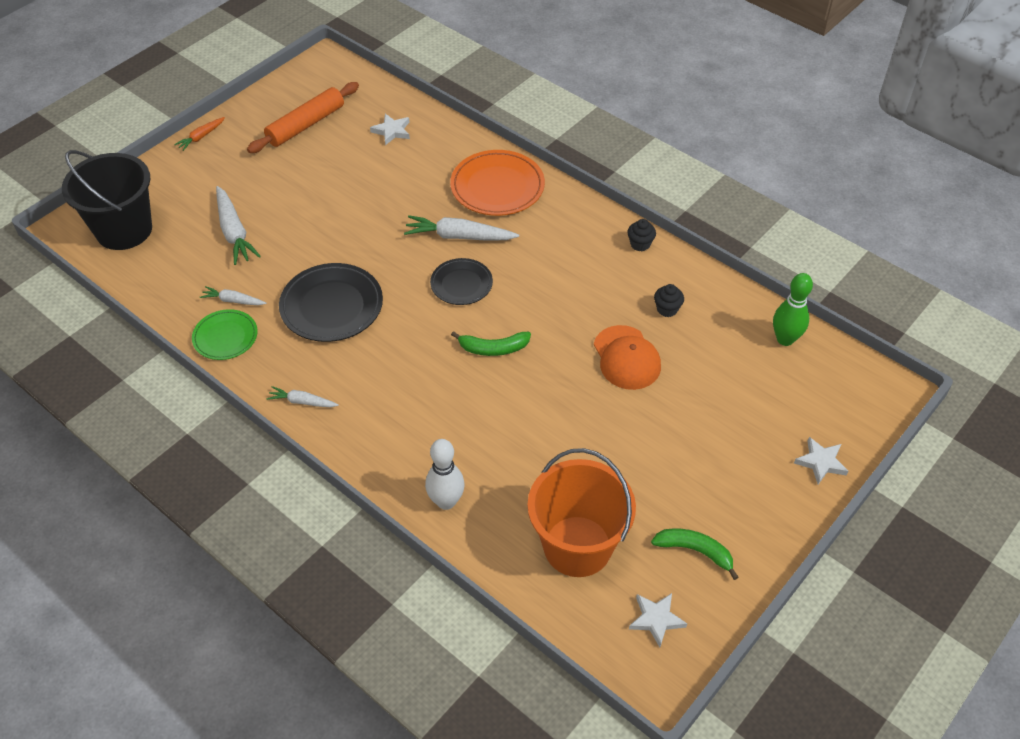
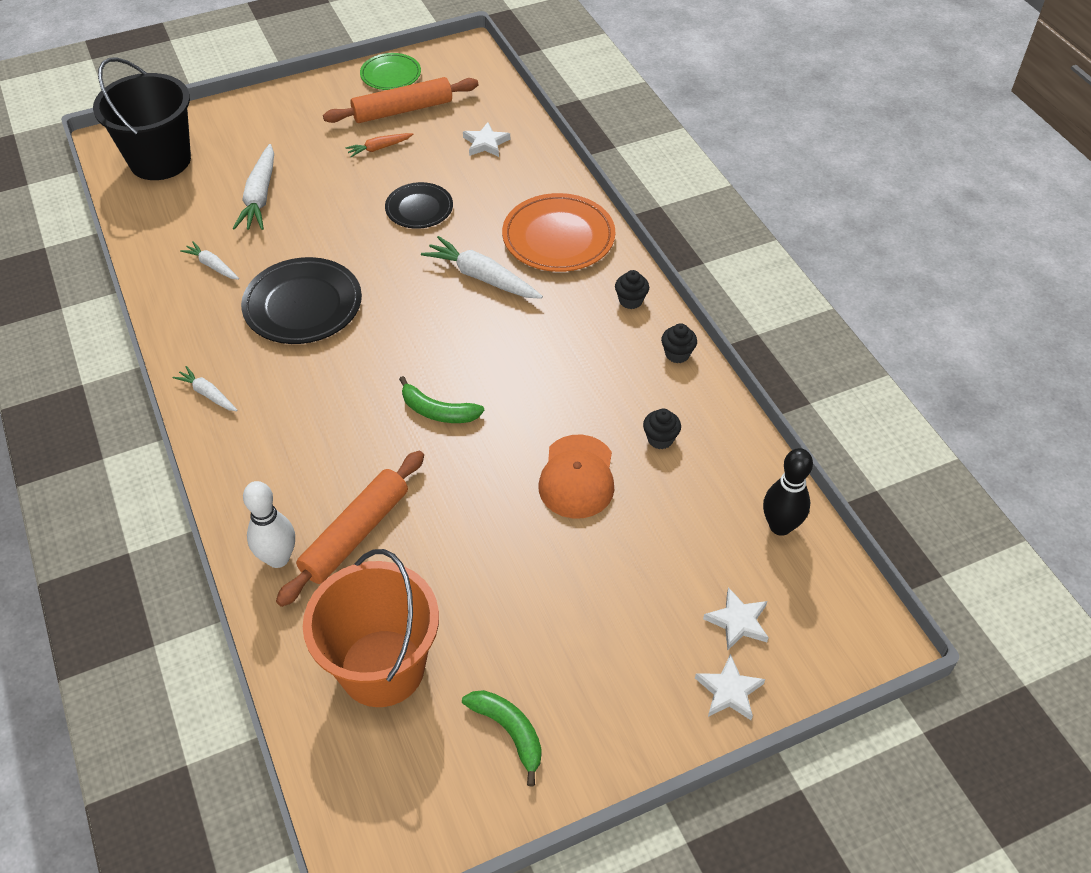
camera: 25 degrees right, 0 degrees up
(201, 137) = (293, 91): orange carrot -> orange carrot (379, 148)
(225, 337) = (180, 300): green plate -> green plate (390, 75)
(461, 284) = (450, 329): black plate -> black plate (419, 209)
(492, 461) = (355, 534): none -> orange rolling pin
(582, 216) = (630, 301): none -> black cupcake
(656, 619) = (413, 791): white star -> white star (738, 622)
(785, 339) = (780, 526): green bowling pin -> black bowling pin

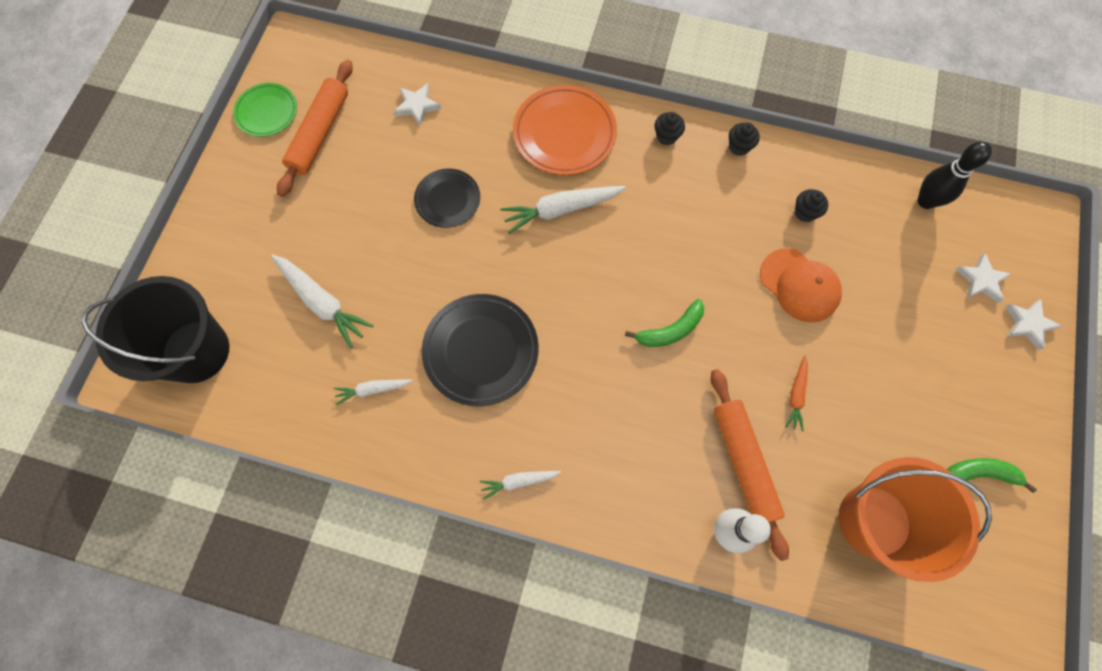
camera: 50 degrees left, 20 degrees up
(379, 148) = (349, 180): orange carrot -> orange carrot (796, 395)

